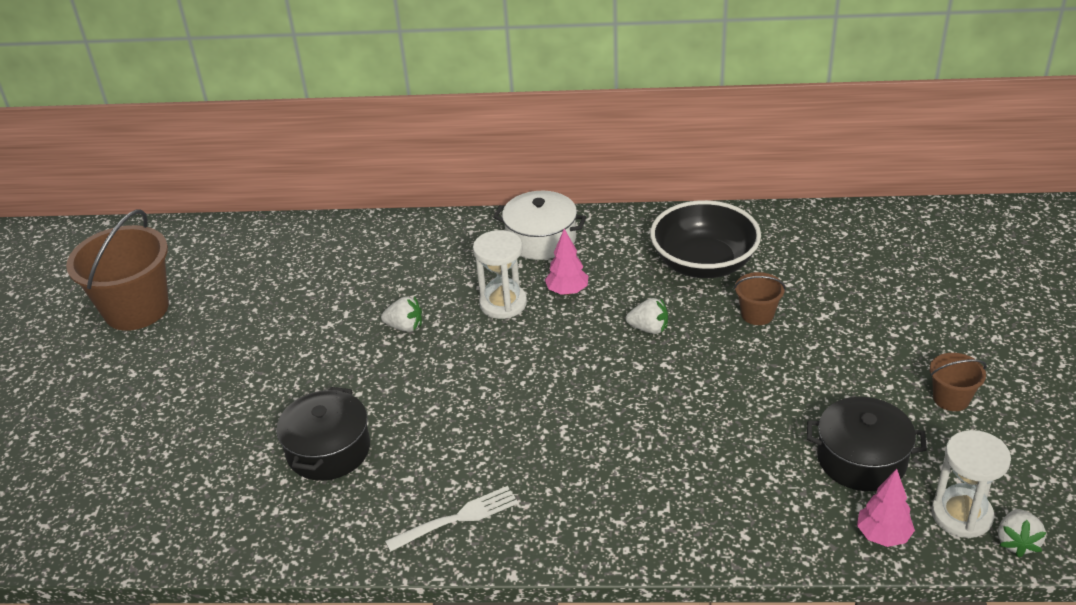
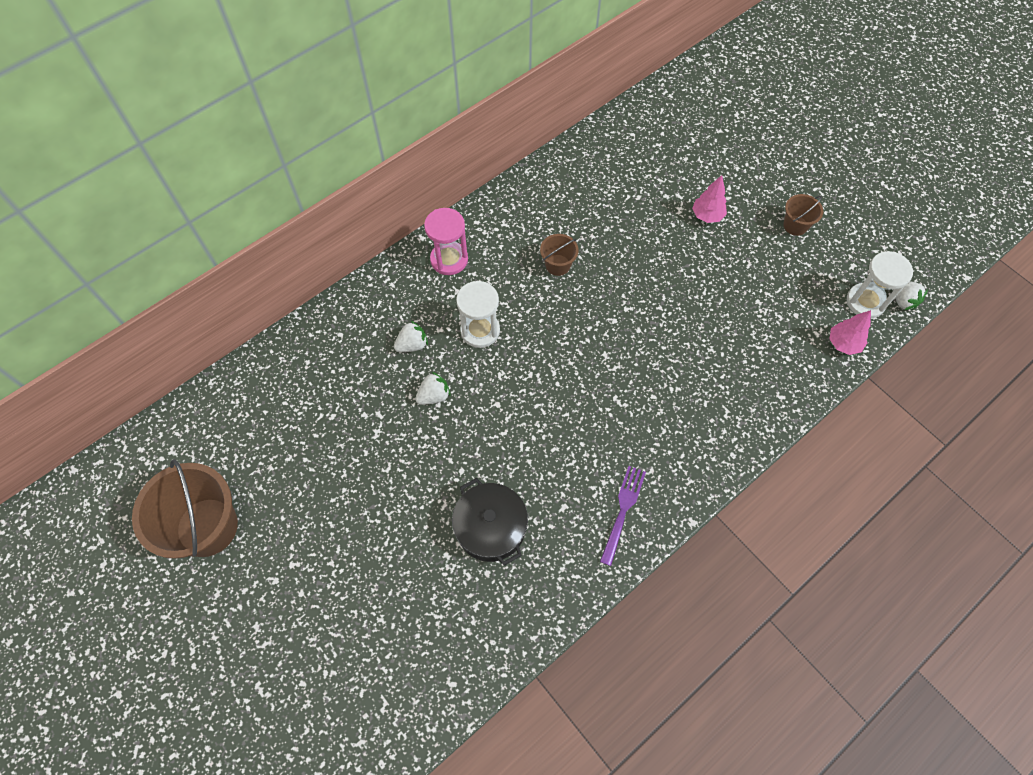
camera: 45 degrees left, 25 degrees up
(456, 519) = (623, 511): white fork -> purple fork
(541, 239) = (449, 259): white pot -> pink hourglass
(567, 291) = (511, 292): pink tree -> pink tree (707, 215)
(649, 328) = (591, 287): white strawberry -> white strawberry (412, 345)
(704, 263) = (574, 212): black bowl -> none
(757, 314) = (643, 233): brown bucket -> brown bucket (558, 265)
(861, 459) = (790, 300): black pot -> none

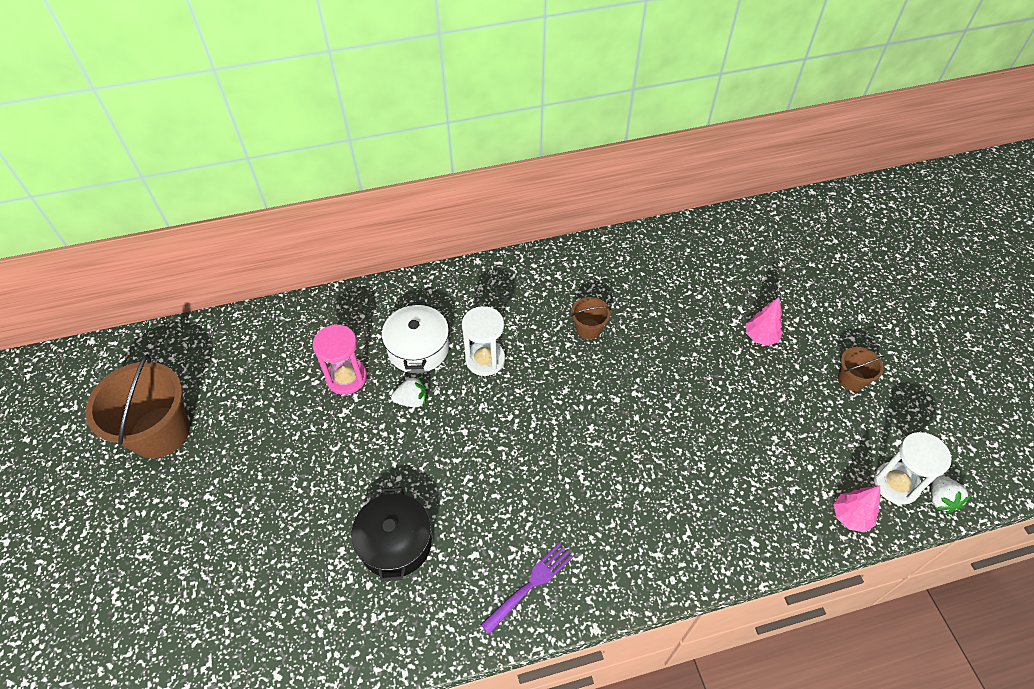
camera: 25 degrees right, 10 degrees down
(412, 345) = (418, 348): white strawberry -> white pot
(449, 259) = (491, 288): pink hourglass -> pink hourglass (346, 377)

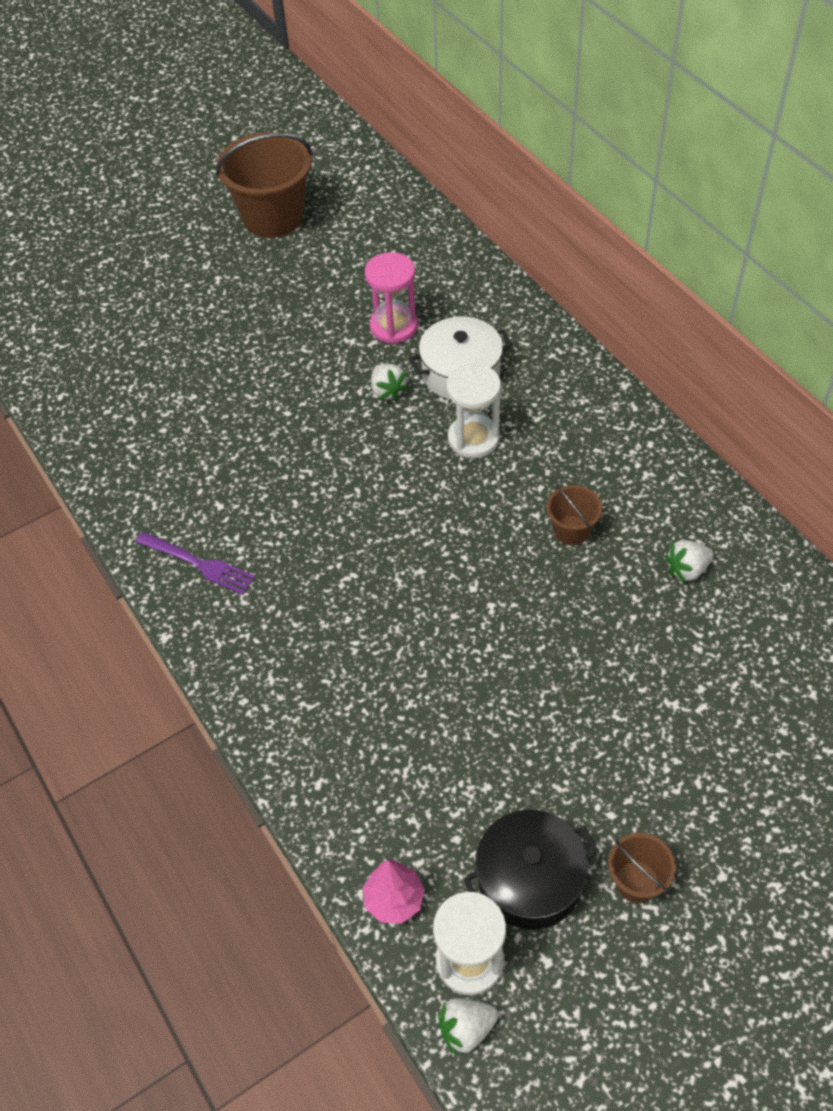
camera: 75 degrees right, 0 degrees up
(395, 543) = (212, 435): black pot -> black pot (529, 880)
(640, 281) = (687, 569): none -> white strawberry
(760, 337) = (659, 742): pink tree -> none

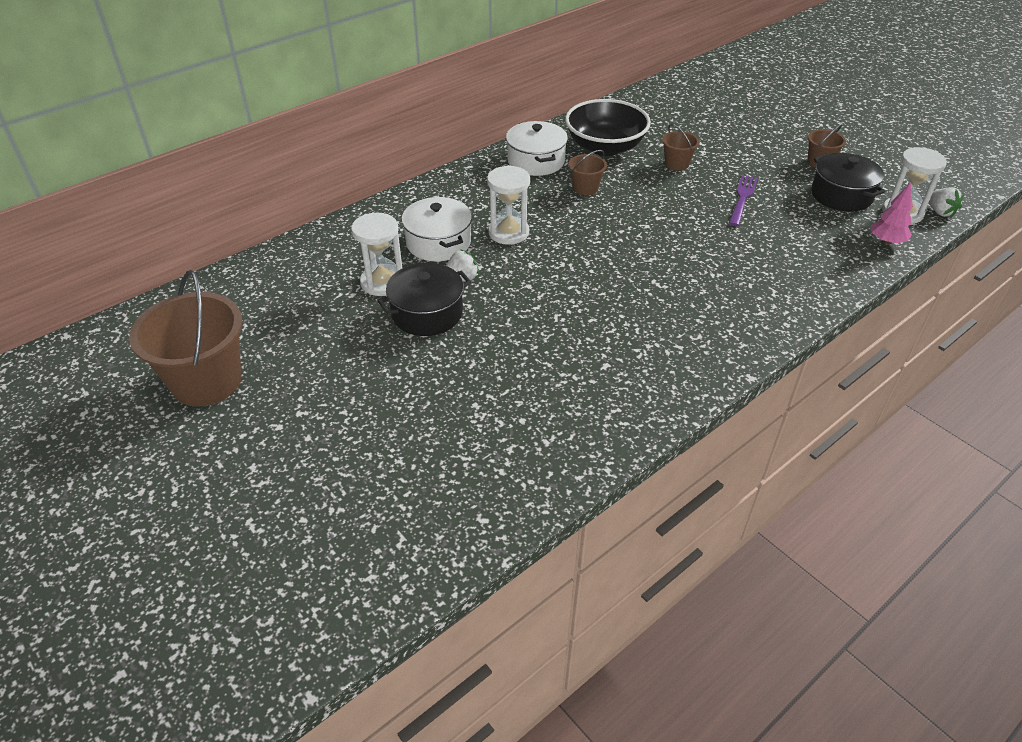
camera: 100 degrees left, 10 degrees down
(198, 564) = (672, 368): purple fork -> purple fork (742, 198)
(335, 362) = (427, 313): none -> black pot
(394, 326) = (382, 282): pink hourglass -> white hourglass
(635, 657) = (676, 164): none -> brown bucket
(646, 480) = (536, 161): none -> white pot
(687, 569) = (605, 147): white strawberry -> black bowl

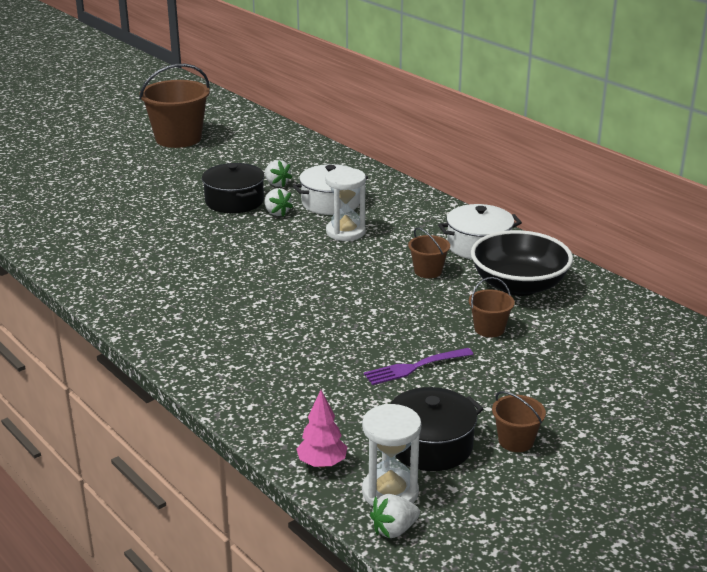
camera: 90 degrees right, 15 degrees down
(382, 282) = (276, 184): white hourglass -> white strawberry
(742, 198) = (415, 367): purple fork -> purple fork turned 135 degrees clockwise

